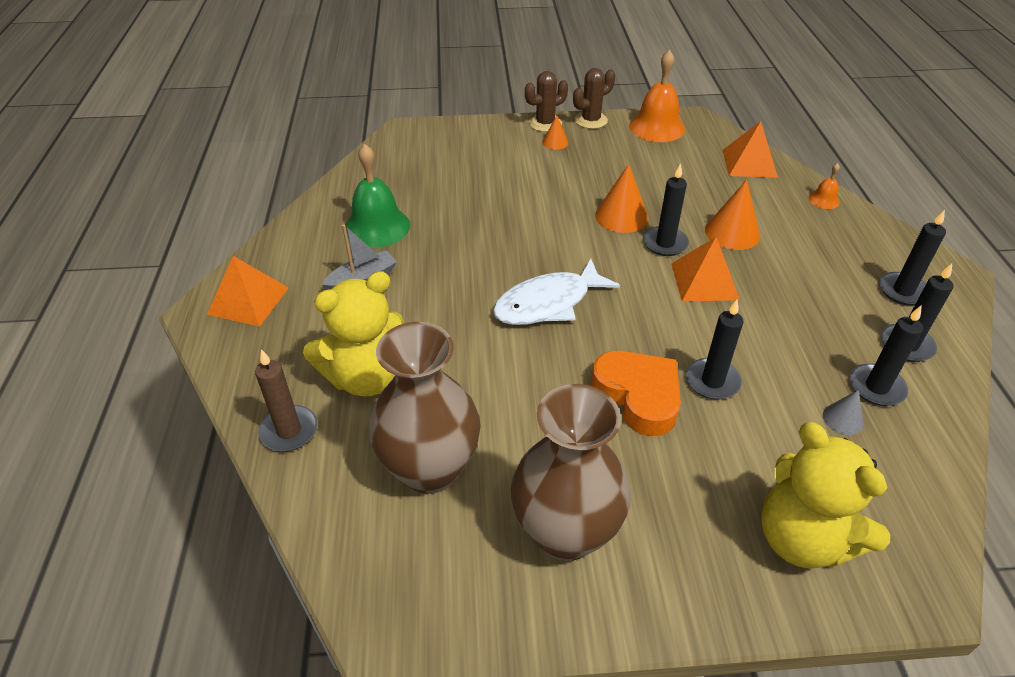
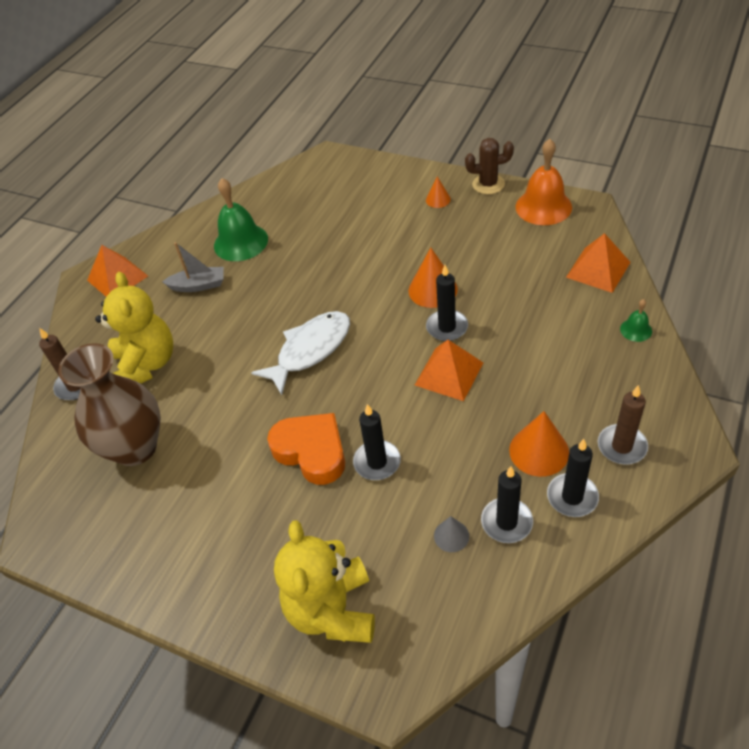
camera: 35 degrees right, 5 degrees up
(366, 377) = (146, 364): yellow teddy bear -> yellow teddy bear turned 105 degrees counterclockwise
(545, 123) = (445, 178): brown cactus -> none
(548, 303) = (310, 350): white fish -> white fish turned 135 degrees clockwise
(566, 532) = (181, 529): brown vase -> none
(638, 396) = (311, 451): orange heart -> orange heart turned 45 degrees counterclockwise
(732, 232) = (515, 336): orange cone -> orange cone (539, 451)
(824, 200) = (636, 330): orange bell -> green bell
(903, 291) = (622, 446): black candle -> brown candle

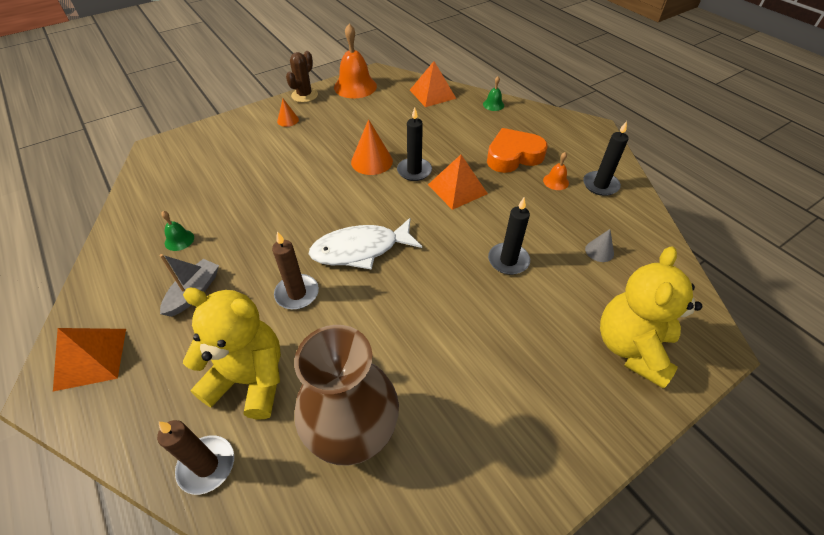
camera: 65 degrees left, 0 degrees up
(241, 242) = (179, 240): green bell -> green bell, size x0.48
(310, 350) = (360, 249): white fish -> white fish turned 90 degrees counterclockwise
(311, 451) = (468, 294): orange heart -> orange heart (513, 156)
(332, 610) = (631, 347): yellow teddy bear -> yellow teddy bear turned 90 degrees clockwise
(506, 522) = (603, 220): black candle -> none
(539, 451) = (556, 181): orange cone -> orange bell
(622, 446) = (575, 150): brown candle -> brown candle (297, 293)

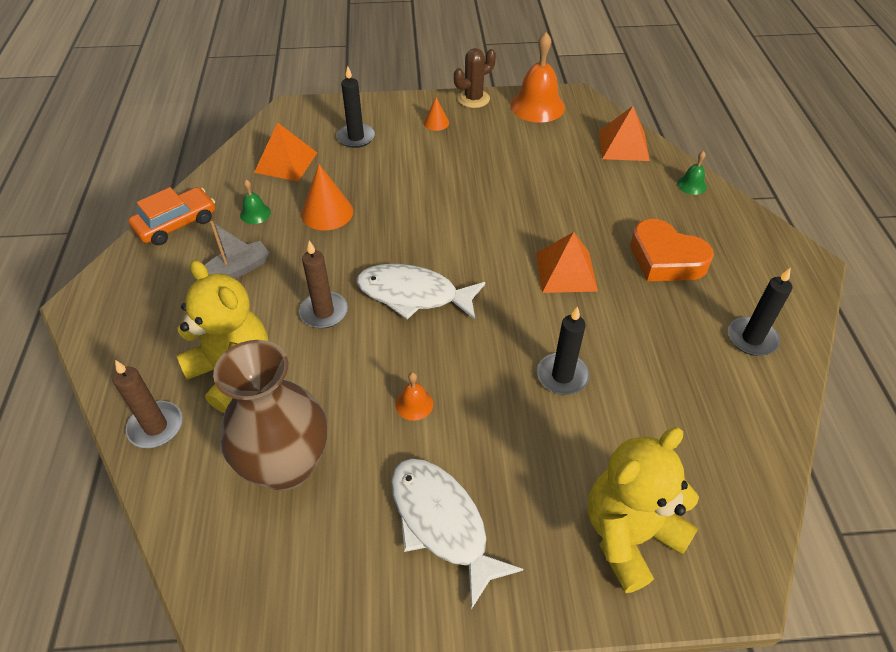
camera: 30 degrees right, 0 degrees up
(91, 358) = (125, 292): orange pyramid -> orange pyramid (286, 162)
(105, 277) = (176, 224): none -> orange car
(372, 161) = (493, 202): orange cone -> orange cone (327, 212)
(414, 171) = (532, 231): black candle -> black candle (356, 137)
(507, 410) = (442, 523): none -> white fish
(513, 156) = (665, 259): orange heart -> orange heart turned 150 degrees counterclockwise
(556, 181) = (695, 310): orange bell -> orange bell (414, 404)
(599, 251) = (681, 414): grey cone -> none

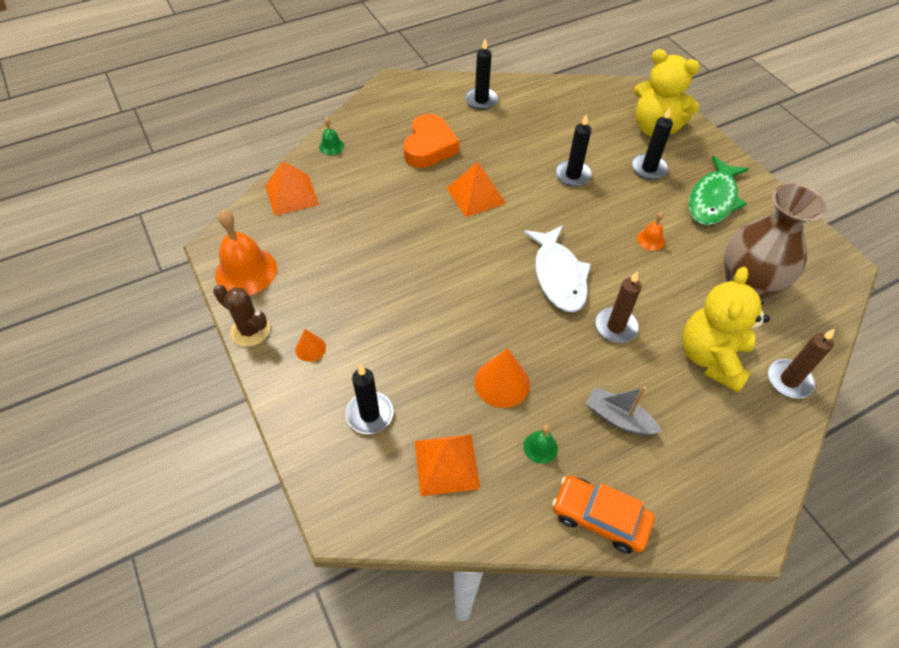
camera: 115 degrees left, 5 degrees up
(442, 523) = (713, 199): white fish -> green fish
(539, 473) = (649, 168): none -> black candle

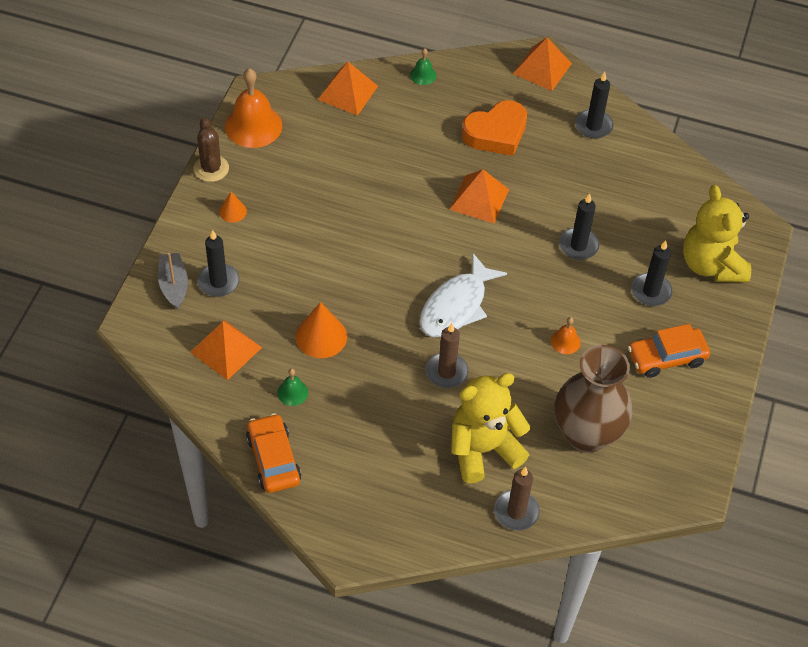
camera: 45 degrees right, 0 degrees up
(404, 89) = (542, 68): none -> orange pyramid
(618, 418) = (364, 423): grey boat -> grey boat (174, 285)
(713, 199) = (666, 357): green fish -> orange car

